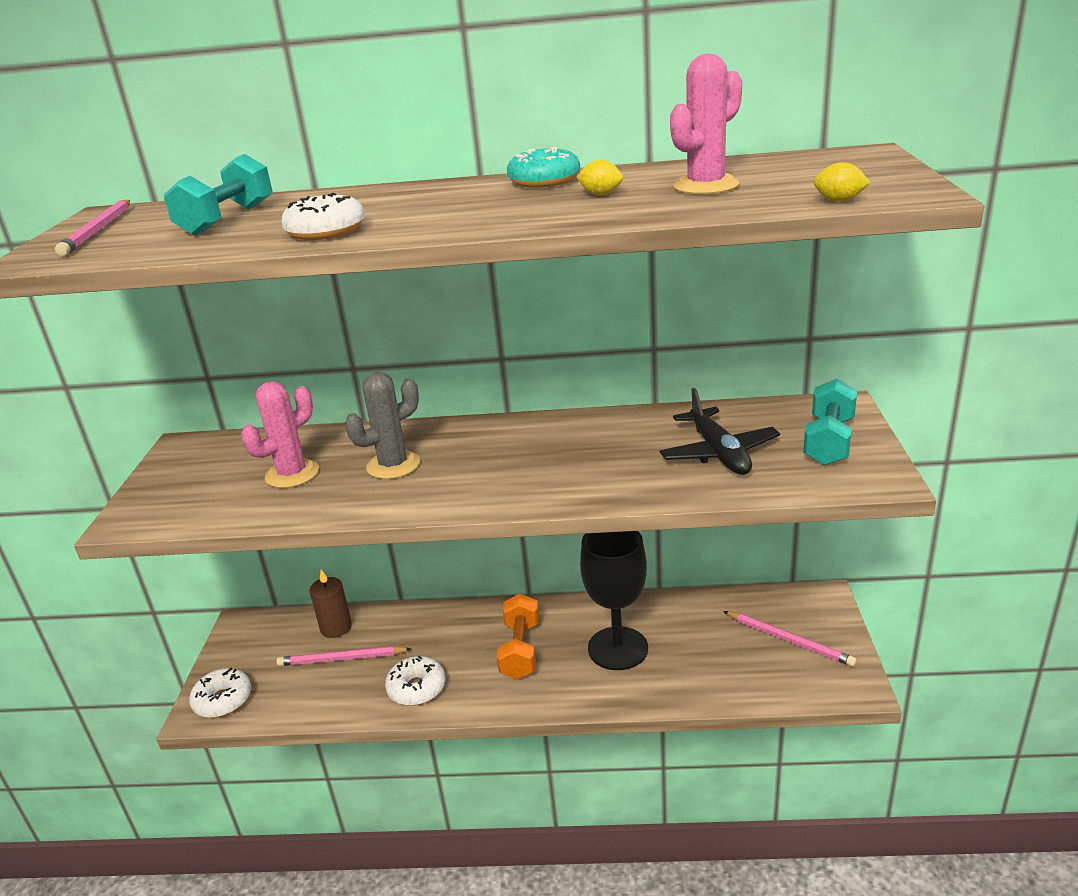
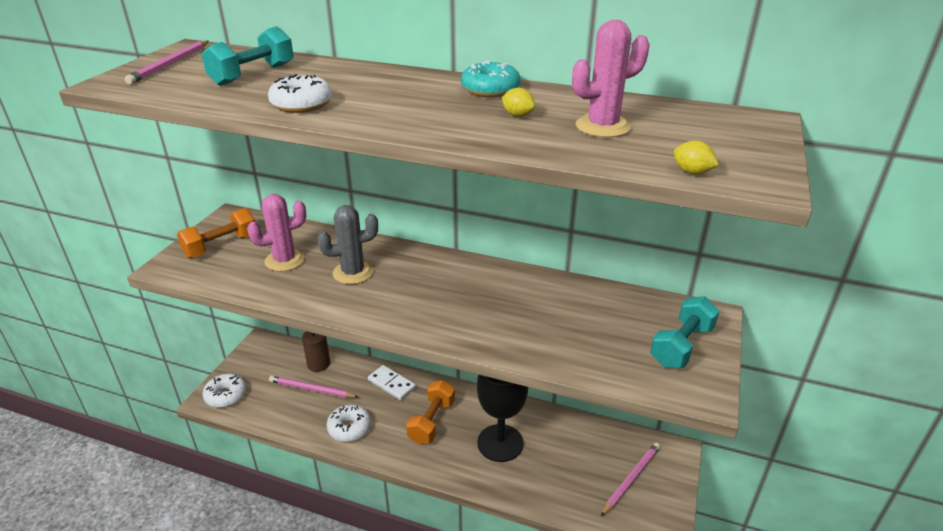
camera: 15 degrees right, 5 degrees up
(191, 479) = (221, 246): none -> orange dumbbell
(446, 623) = (391, 384): none -> white domino
(719, 453) = (588, 331): black plane -> none
(789, 640) = (631, 479): pink pencil -> pink pencil turned 105 degrees counterclockwise

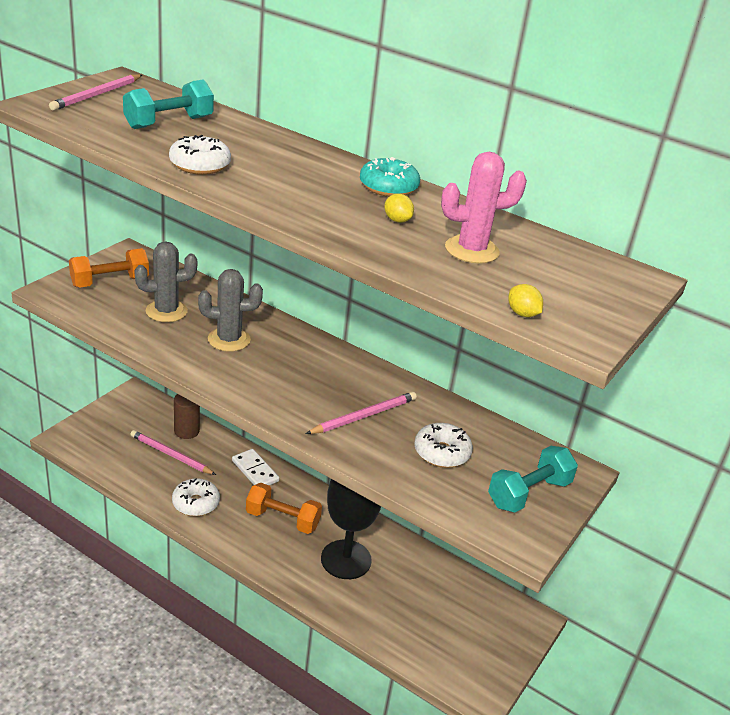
camera: 10 degrees right, 0 degrees up
(226, 395) = (83, 438): white donut -> white donut (441, 453)
(285, 260) = (166, 311): pink cactus -> grey cactus
(432, 422) = (282, 519): orange dumbbell -> orange dumbbell turned 75 degrees clockwise
(631, 479) = (470, 632): pink pencil -> pink pencil (364, 416)

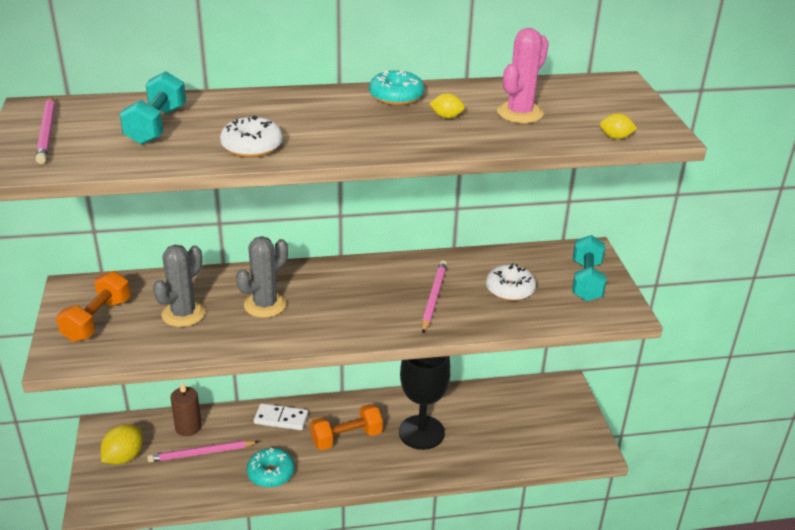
camera: 40 degrees left, 0 degrees up
(122, 421) = (124, 457): none -> yellow lemon
(196, 503) = (271, 473): white donut -> turquoise donut

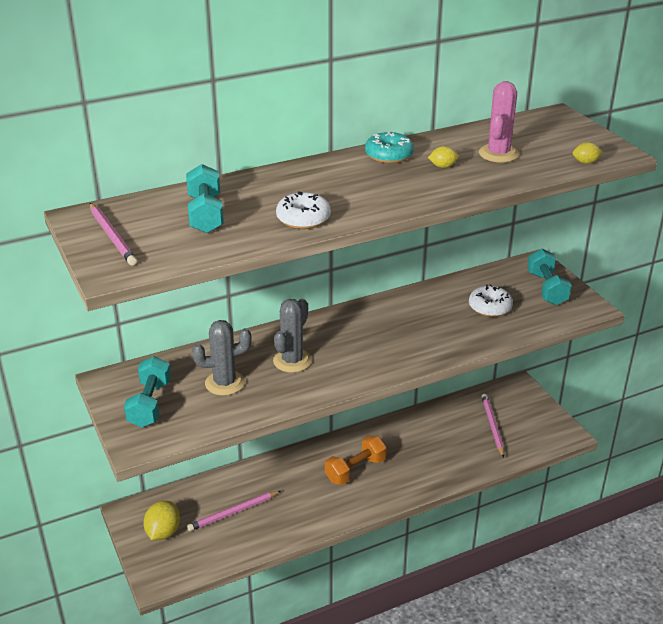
camera: 15 degrees left, 0 degrees up
(97, 320) = (150, 404): orange dumbbell -> turquoise dumbbell
(183, 314) = (225, 383): grey cactus -> grey cactus turned 60 degrees clockwise
(188, 427) = (208, 493): brown candle -> none
(271, 473) = (304, 515): turquoise donut -> none
(281, 419) = (289, 467): white domino -> none
(421, 432) = (417, 451): black goblet -> none
(433, 297) = (431, 326): pink pencil -> pink pencil (492, 426)

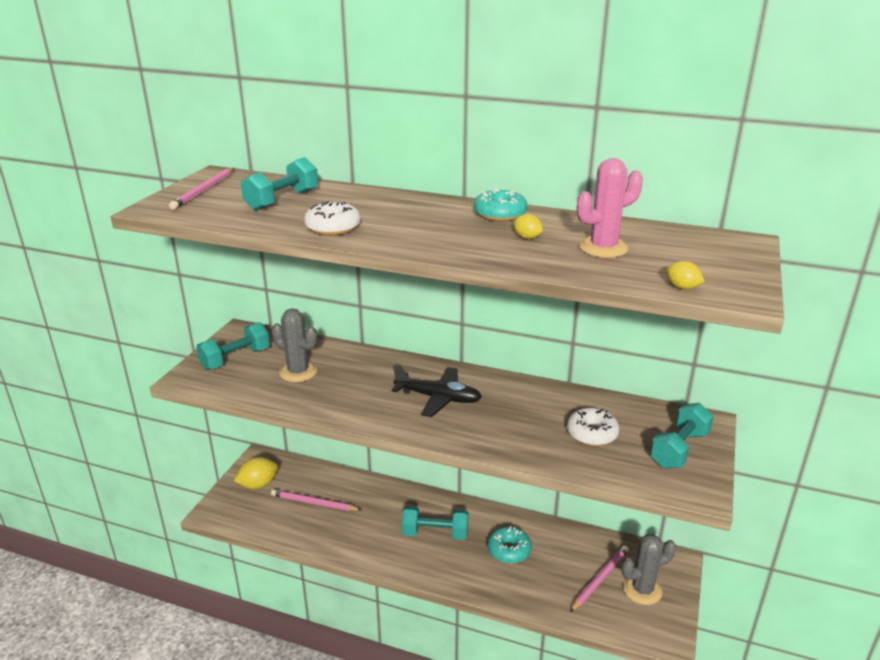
camera: 45 degrees right, 5 degrees down
(292, 361) = (365, 383): grey cactus -> grey cactus (642, 590)
(355, 470) = (435, 533): orange dumbbell -> turquoise dumbbell
(362, 340) = (438, 398): none -> black plane
(418, 447) = (509, 550): none -> turquoise donut

